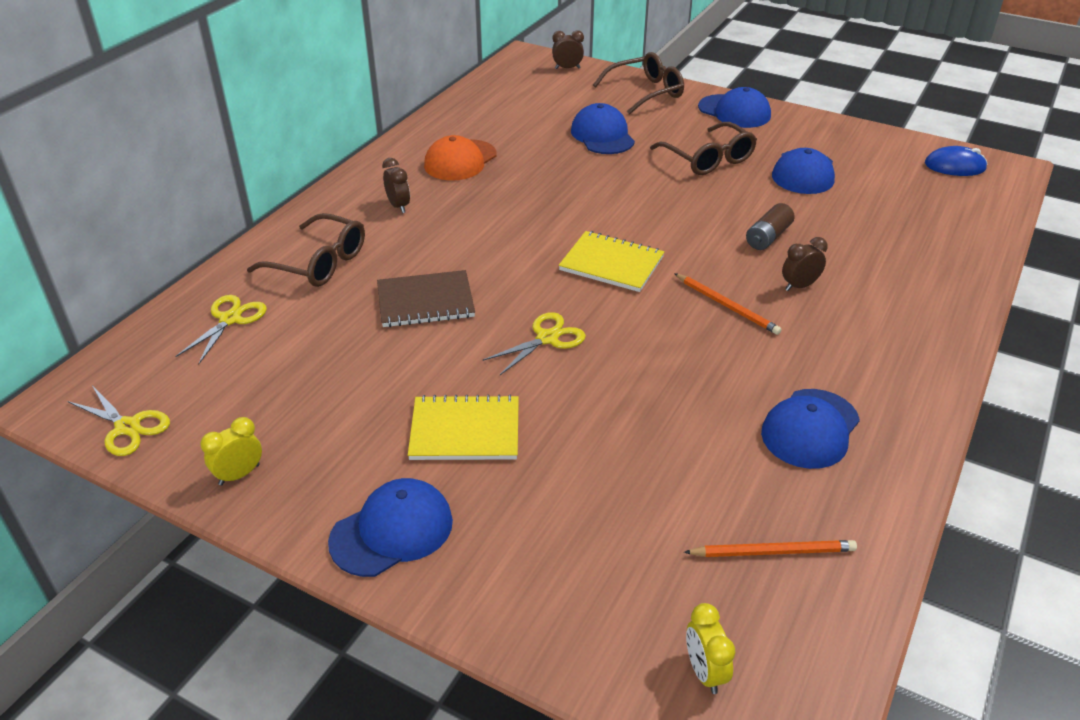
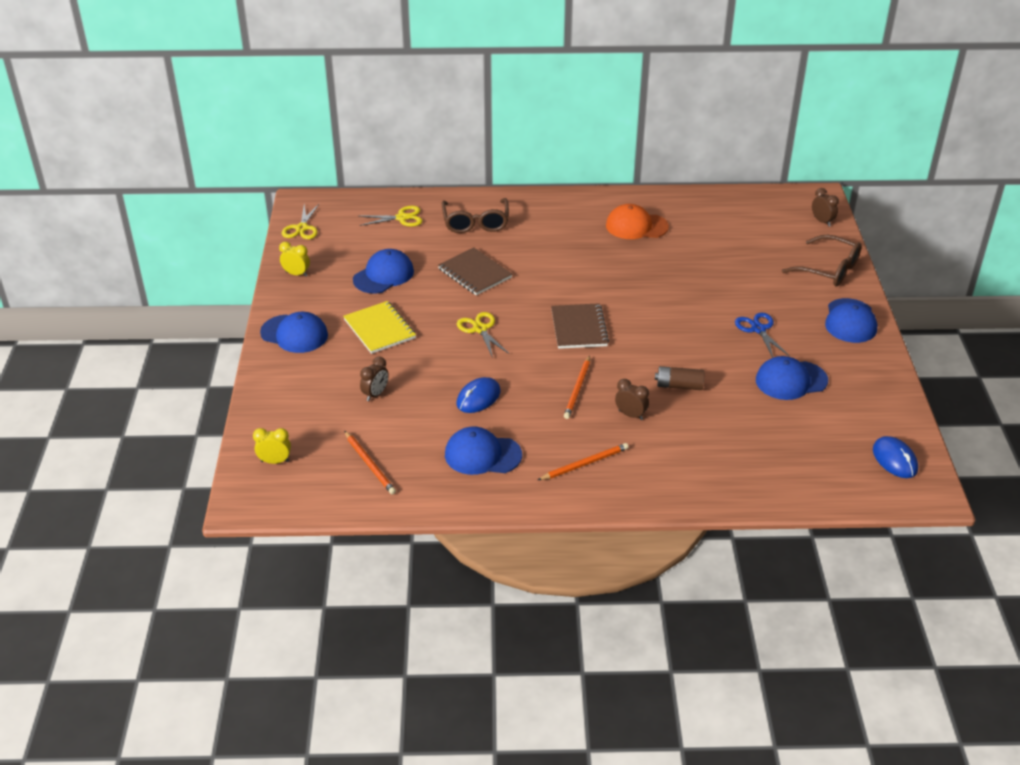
camera: 60 degrees right, 0 degrees up
(398, 206) = (559, 225): brown clock -> brown clock (375, 394)
(547, 338) = (480, 329): yellow scissors -> yellow scissors turned 135 degrees counterclockwise
(602, 135) = (737, 271): blue cap -> blue cap (383, 275)
(611, 264) = (579, 328): yellow notebook -> brown notebook
(690, 391) = (478, 398): none -> blue mouse
(704, 672) = (275, 461): yellow clock -> yellow clock turned 45 degrees clockwise
(708, 159) = (758, 329): brown glasses -> blue scissors
(870, 350) = (585, 464): none -> orange pencil

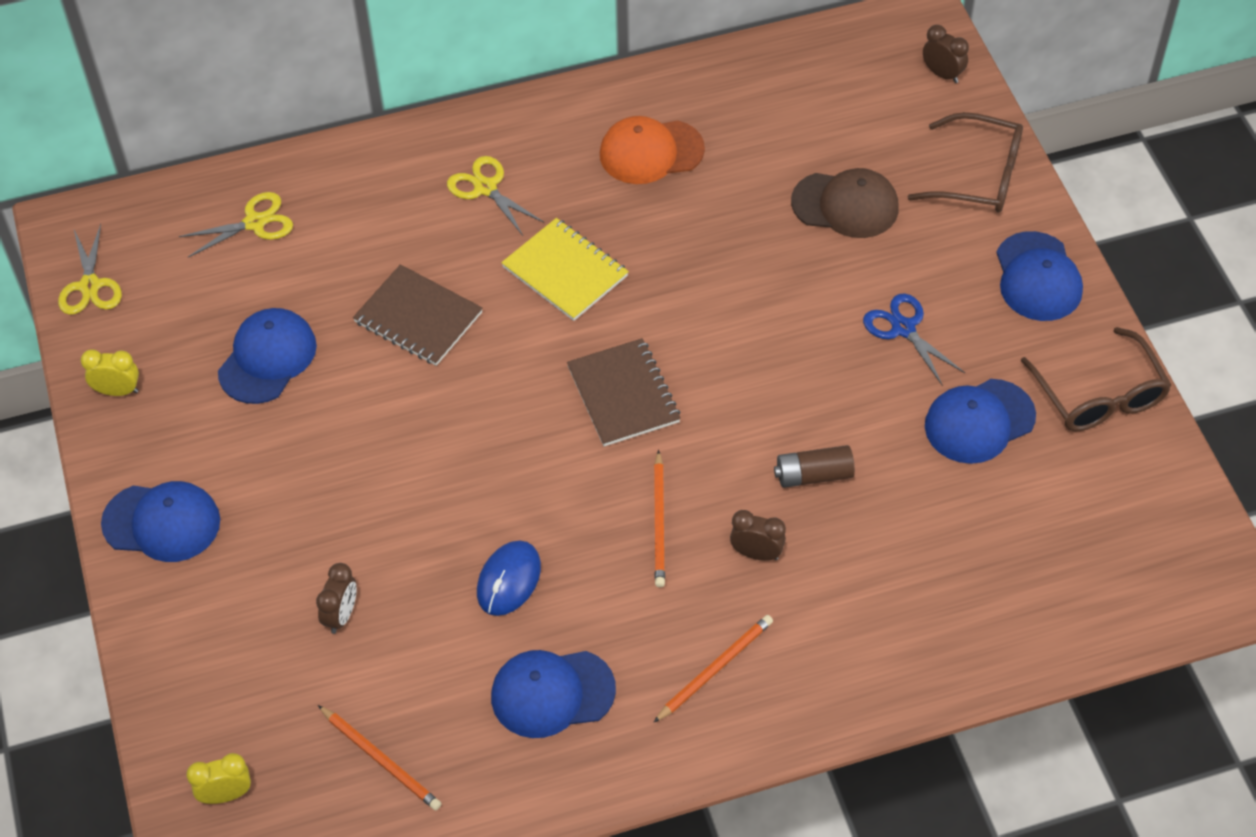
camera: 15 degrees left, 15 degrees up
(379, 329) = (300, 477): yellow notebook -> yellow notebook (565, 272)
(475, 223) = (383, 205): brown glasses -> brown glasses (1099, 395)
(480, 329) = (466, 436): yellow scissors -> yellow scissors (486, 188)
(743, 268) = (845, 205): none -> brown cap
(894, 459) = (1168, 539): blue mouse -> none

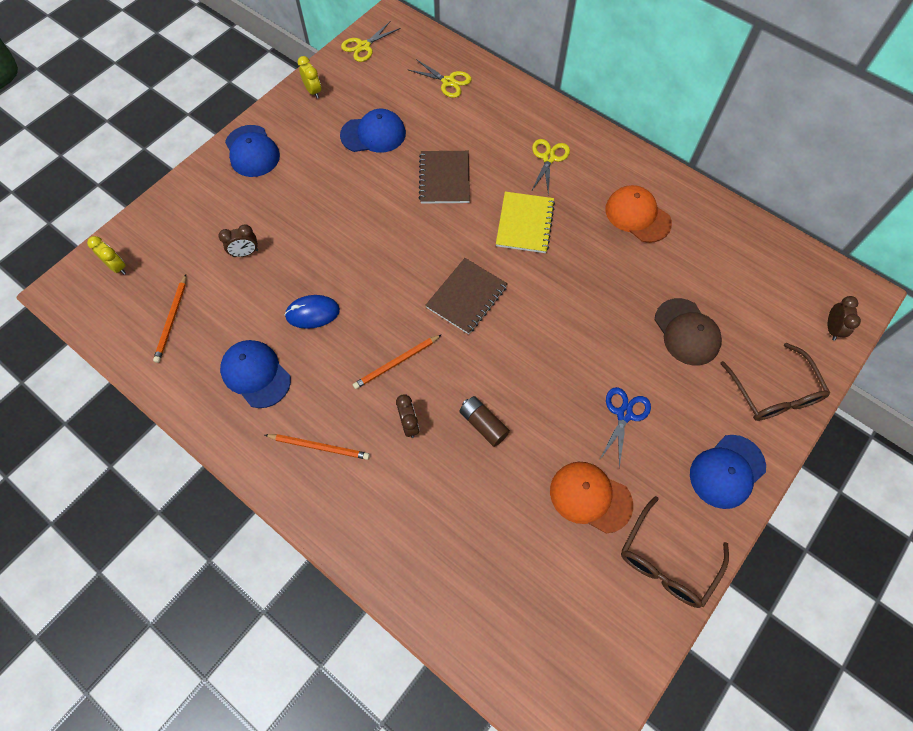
camera: 55 degrees right, 10 degrees up
(979, 421) = (590, 497): blue cap -> orange cap

